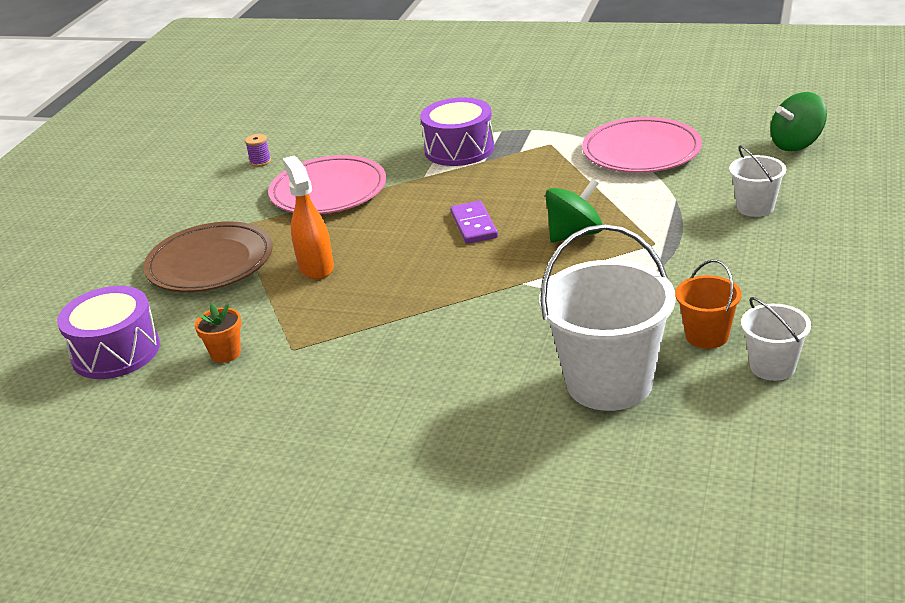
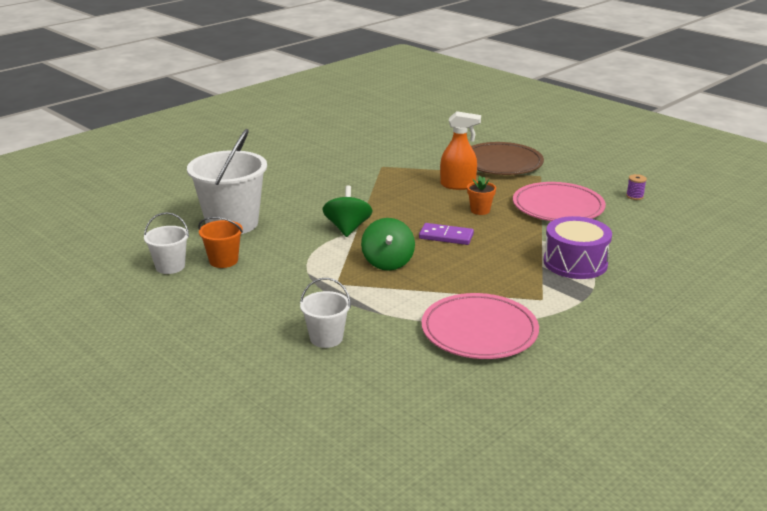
camera: 115 degrees right, 5 degrees down
(116, 352) = (438, 134): purple drum -> none
(226, 353) = (400, 153): orange flower pot -> orange flower pot (480, 210)
(796, 144) = (397, 409): green spinning top -> green spinning top (347, 228)

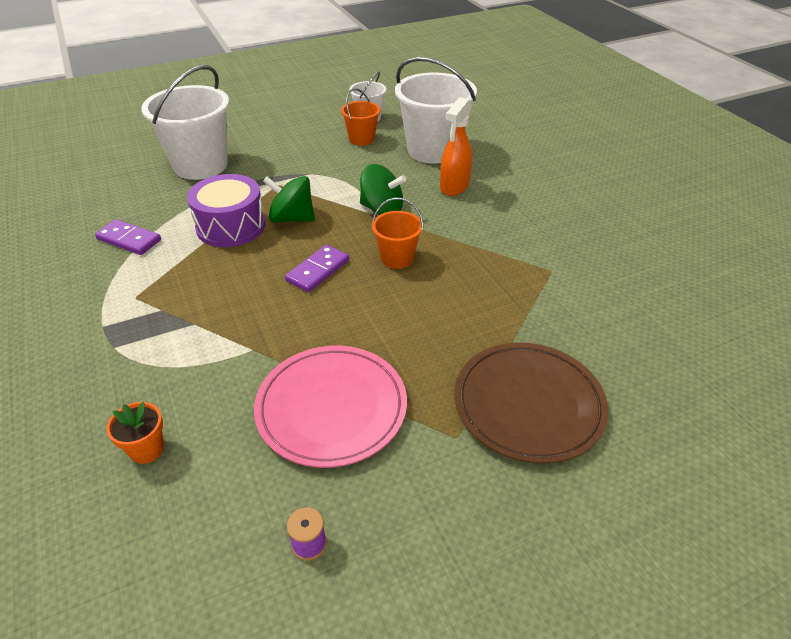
camera: 110 degrees right, 15 degrees up
(326, 338) = (201, 165): white bucket -> white bucket, size x1.95
(407, 212) = (397, 258): none -> orange bucket
(458, 185) = (458, 324): orange spray bottle -> orange spray bottle (454, 187)
(479, 331) = (129, 239): pink plate -> purple domino
(480, 210) = (367, 320): orange flower pot -> orange flower pot (147, 449)
(575, 263) = (175, 356): purple drum -> purple drum (231, 226)

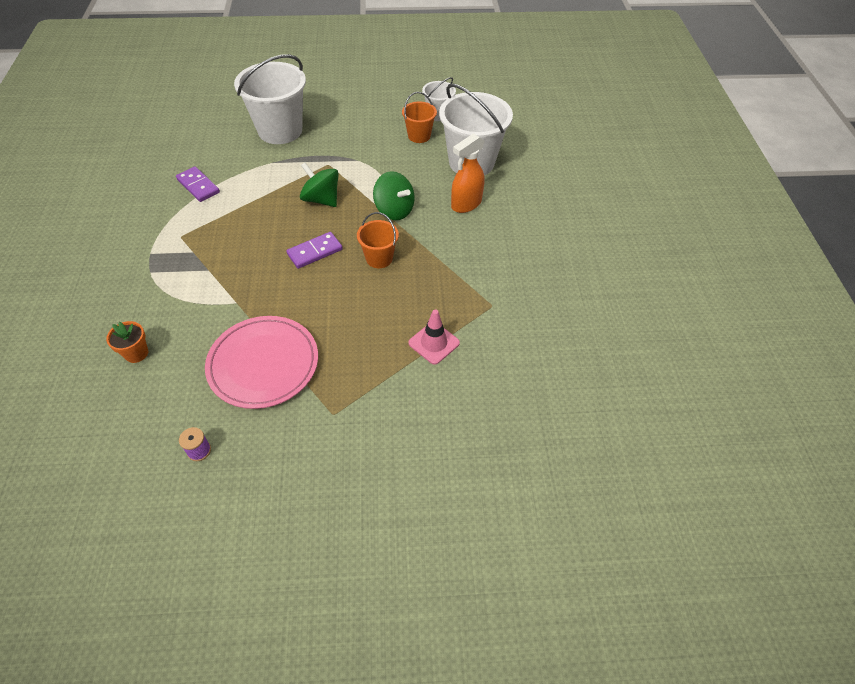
camera: 20 degrees right, 10 degrees up
(231, 226) = (273, 194): purple drum -> none
(517, 324) = (434, 343): none -> pink traffic cone
(528, 404) = (398, 408): brown plate -> none

